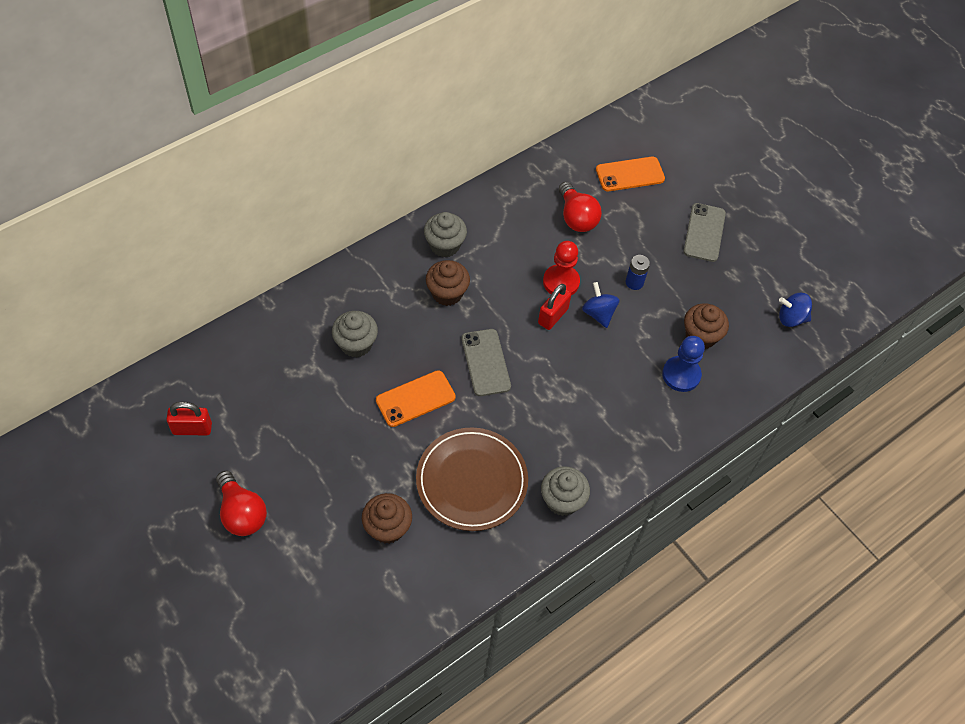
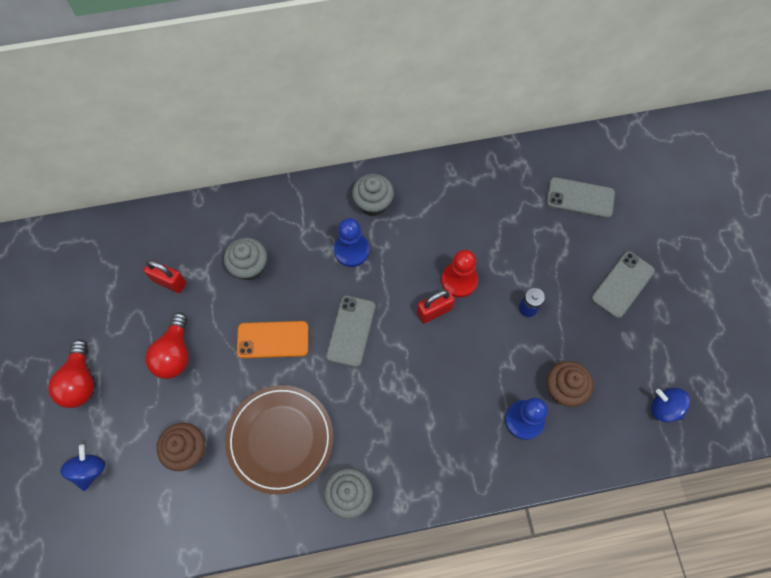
camera: 30 degrees right, 10 degrees up
(192, 428) = (81, 288): red padlock -> red padlock (169, 281)
(447, 293) = (351, 250): brown cupcake -> blue pawn
(576, 217) = (506, 222): red light bulb -> red light bulb (174, 354)
(598, 313) = (478, 325): blue spinning top -> blue spinning top (89, 470)
(630, 174) = (580, 198): orange phone -> grey phone

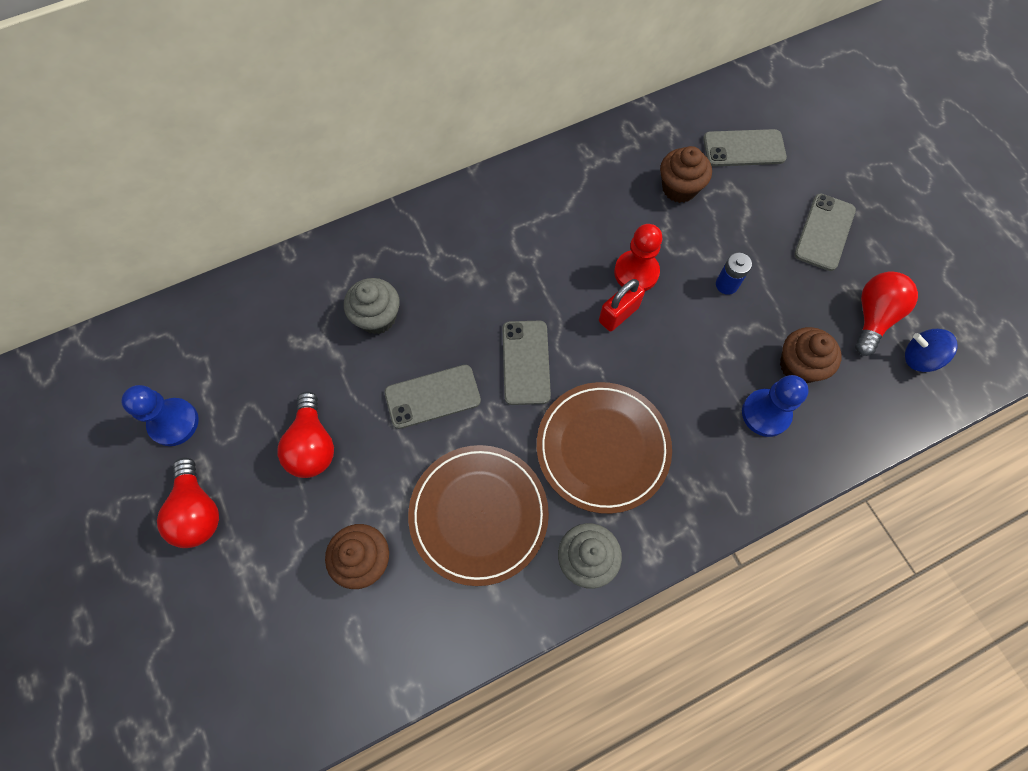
camera: 15 degrees left, 0 degrees up
(89, 470) = (241, 620): blue spinning top -> none
(169, 281) = (280, 359): red padlock -> none
(273, 340) = (432, 397): orange phone -> grey phone
(351, 250) = (497, 268): blue pawn -> blue pawn (174, 422)
(373, 203) = (506, 209): grey cupcake -> none
(388, 413) = (602, 448): none -> brown plate
(516, 219) = (679, 188): none -> brown cupcake
(638, 365) = (873, 317): none -> red light bulb

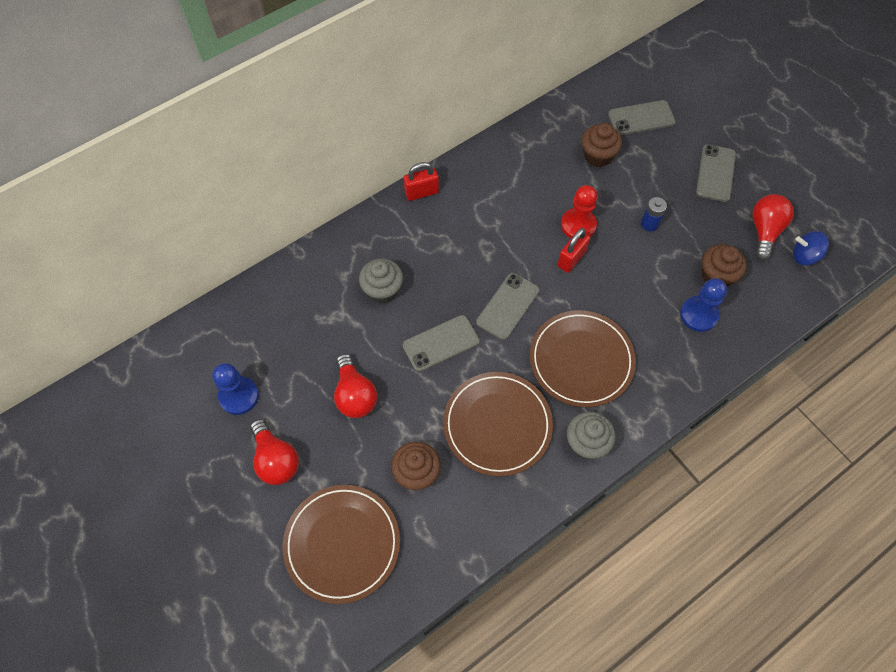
camera: 10 degrees left, 5 degrees down
(251, 636) = (342, 544): none -> brown plate
(452, 202) = (421, 192): none -> red padlock
(525, 362) = (507, 306): grey phone -> grey phone turned 45 degrees clockwise

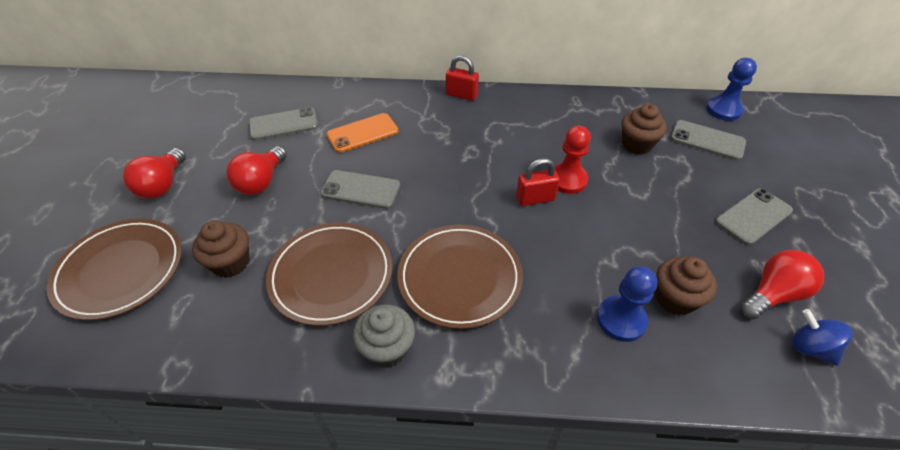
camera: 40 degrees right, 15 degrees down
(239, 396) = (196, 135): blue pawn -> blue pawn (723, 110)
(382, 290) = (362, 133): grey cupcake -> orange phone
(507, 306) = (442, 198): grey phone -> grey phone (283, 124)
(649, 224) = (640, 216): blue battery -> none

